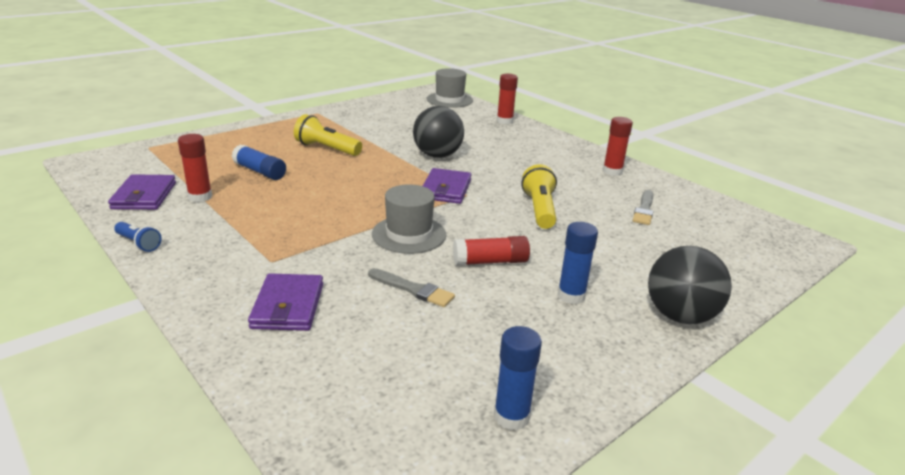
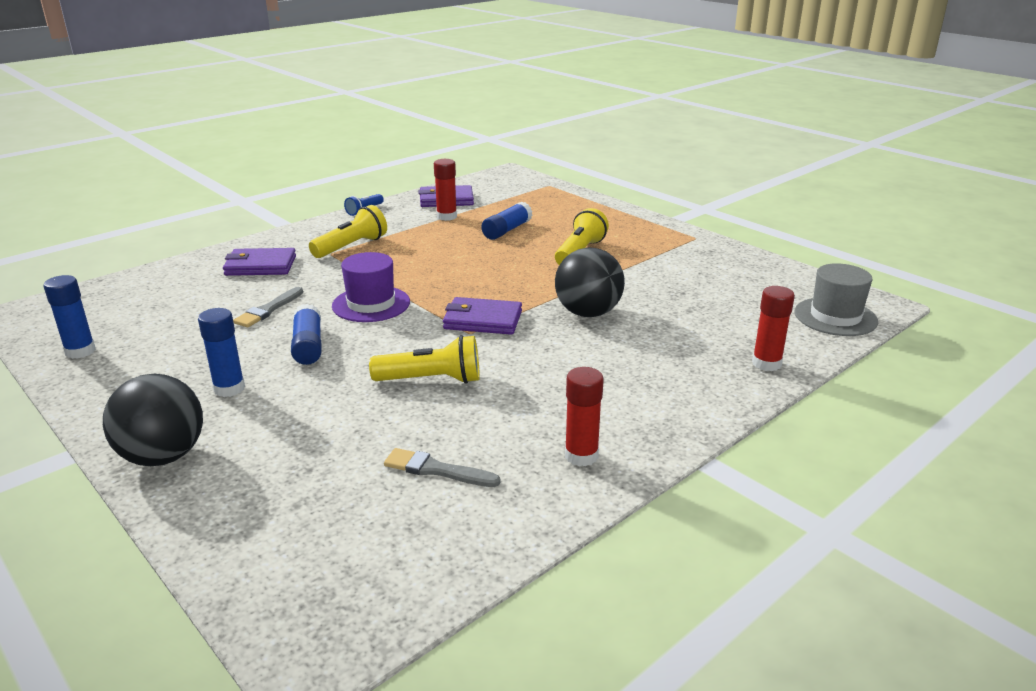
camera: 90 degrees right, 0 degrees up
(257, 248) = (351, 247): none -> yellow flashlight
(409, 234) = (371, 304): grey hat -> purple hat
(490, 262) = (308, 346): red glue stick -> blue glue stick

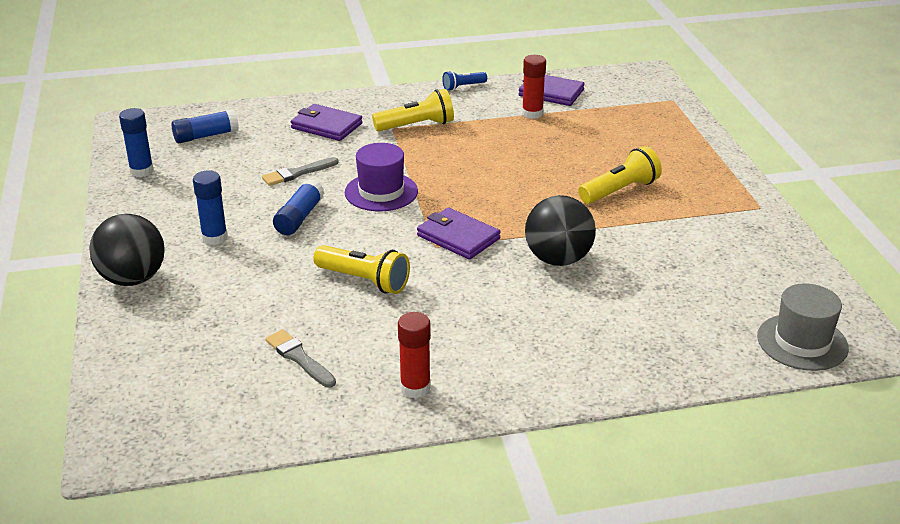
camera: 30 degrees right, 5 degrees up
(507, 230) = (574, 145): blue glue stick -> blue glue stick (206, 136)
(766, 363) = (669, 365): red glue stick -> none

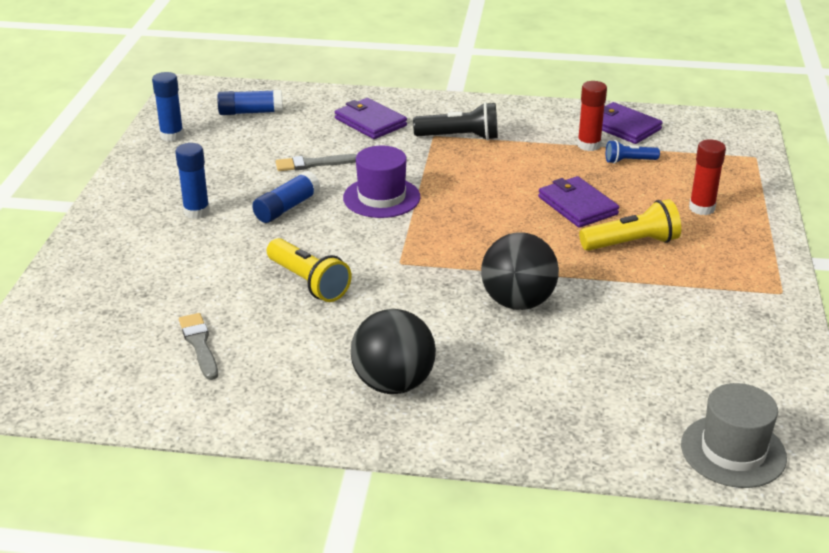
camera: 20 degrees right, 0 degrees up
(133, 279) = (100, 235): black ball -> black ball (393, 384)
(415, 388) = (289, 400): red glue stick -> red glue stick (702, 208)
(417, 126) = (460, 137): yellow flashlight -> black flashlight
(458, 237) = (429, 258): purple wallet -> purple wallet (577, 205)
(463, 87) = (533, 105): blue flashlight -> blue flashlight (629, 161)

